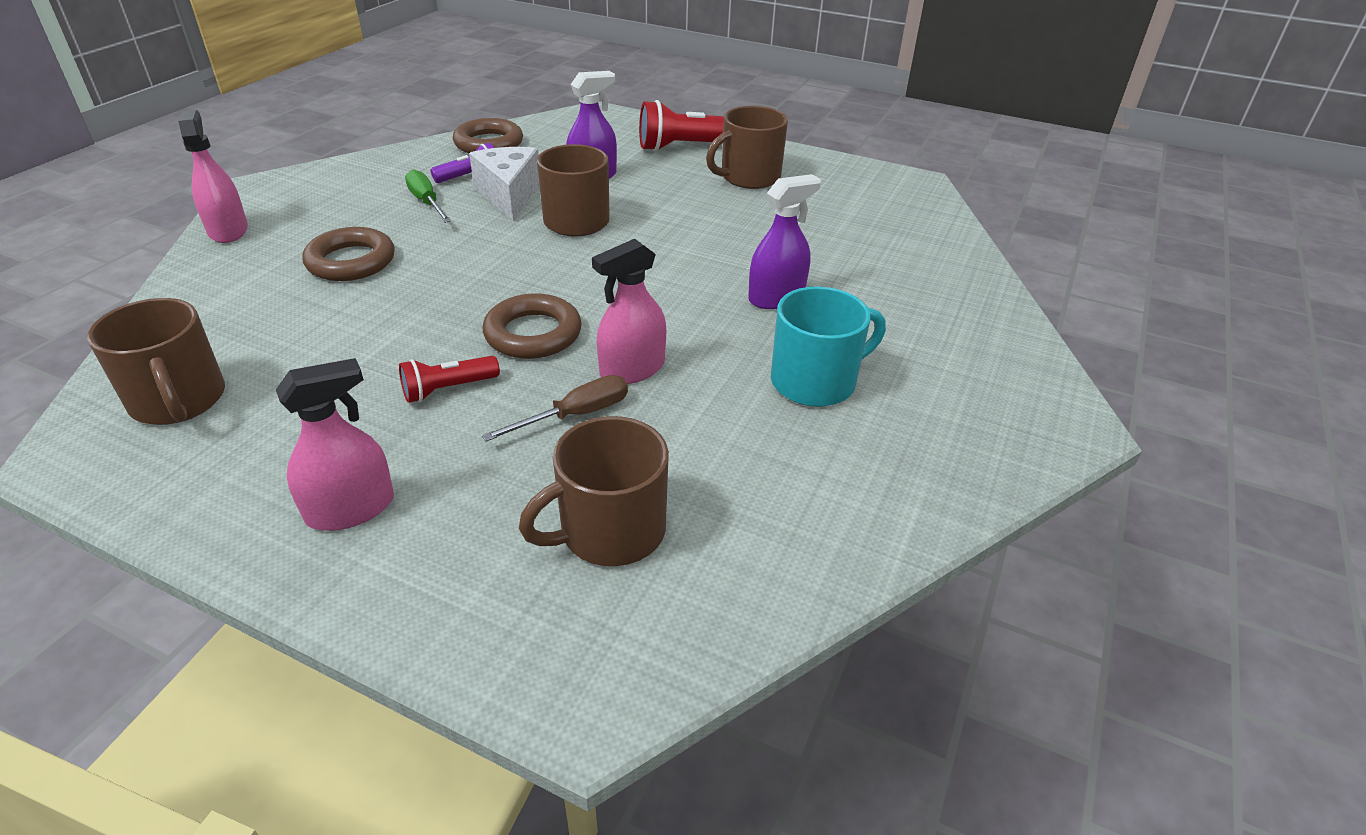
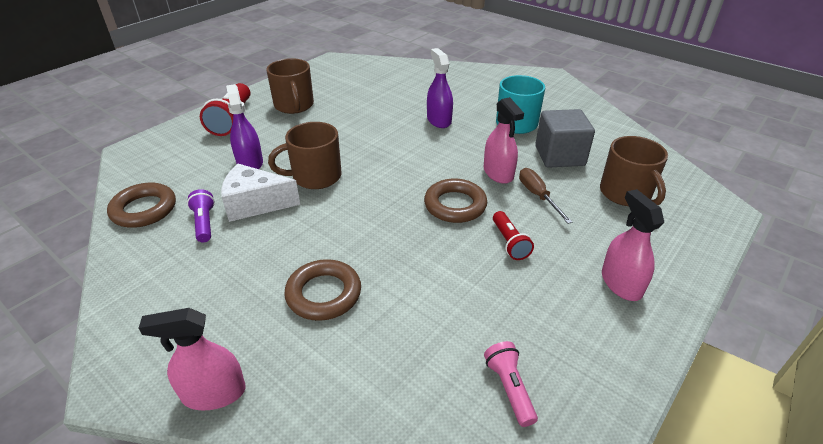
camera: 75 degrees left, 0 degrees up
(178, 401) = (509, 388): brown mug -> pink flashlight
(427, 202) = (239, 249): green screwdriver -> none
(717, 440) = (559, 156): none -> grey cube

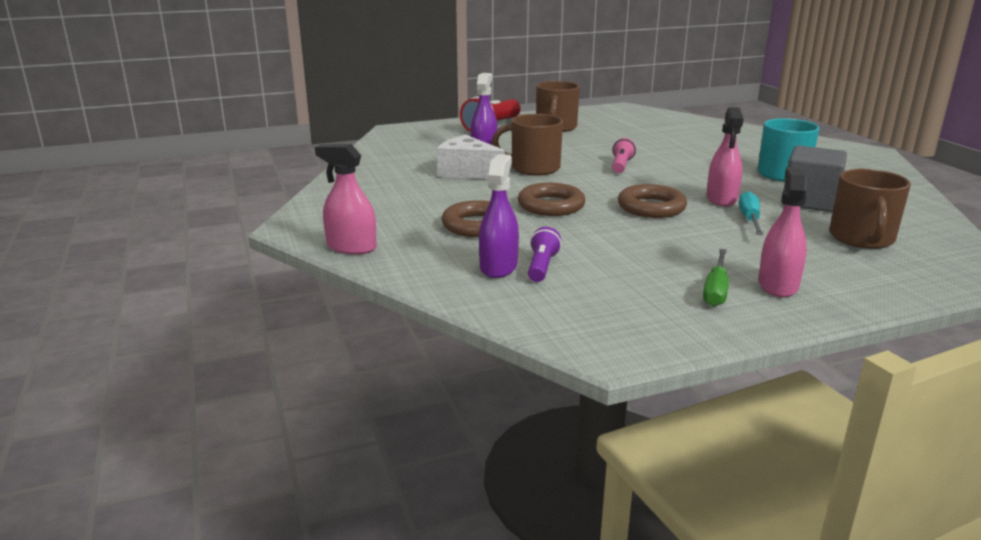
camera: 30 degrees right, 15 degrees down
(144, 209) = (379, 159): brown ring -> brown ring (551, 205)
(204, 223) = (417, 173): purple flashlight -> purple flashlight (542, 267)
(439, 120) = (694, 158): purple spray bottle -> purple spray bottle (498, 267)
(509, 242) = (682, 238): red flashlight -> none
(509, 388) = (587, 305): pink flashlight -> pink flashlight (621, 166)
(538, 196) = (750, 219): brown screwdriver -> turquoise screwdriver
(586, 311) = (716, 290): none -> green screwdriver

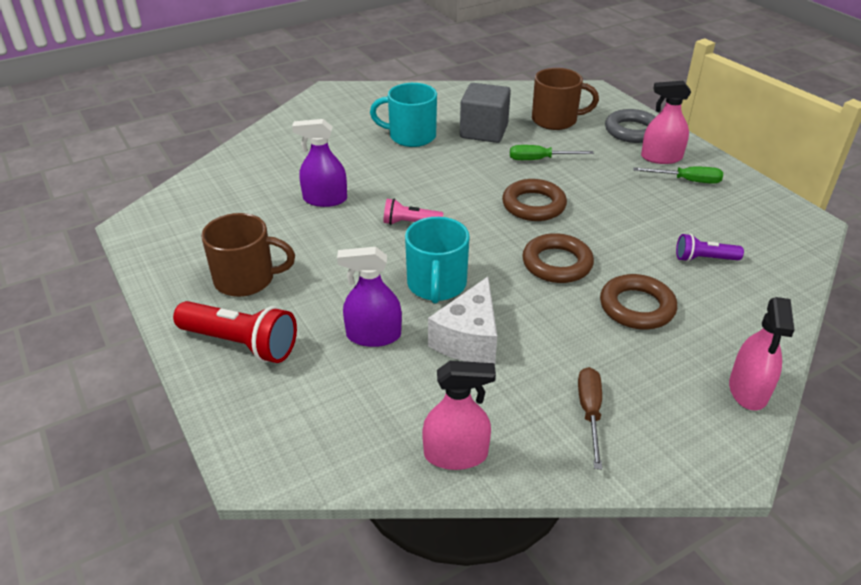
camera: 100 degrees left, 15 degrees up
(371, 195) = (590, 413): none -> brown screwdriver
(498, 267) = (721, 282): purple spray bottle -> purple spray bottle (325, 199)
(534, 168) = (436, 285): brown mug -> turquoise mug
(721, 199) = (494, 169): pink spray bottle -> pink spray bottle (456, 454)
(750, 219) = (540, 159): turquoise screwdriver -> green screwdriver
(854, 279) = (632, 131): none -> grey ring

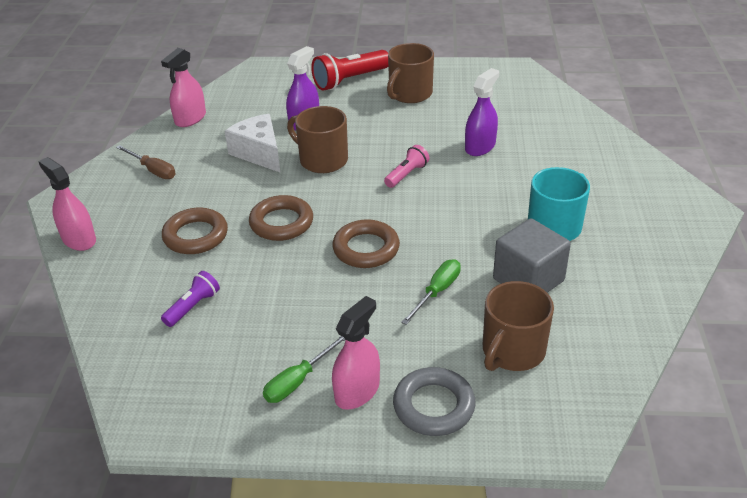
camera: 125 degrees right, 0 degrees up
(436, 285) = (322, 160): turquoise mug -> brown mug

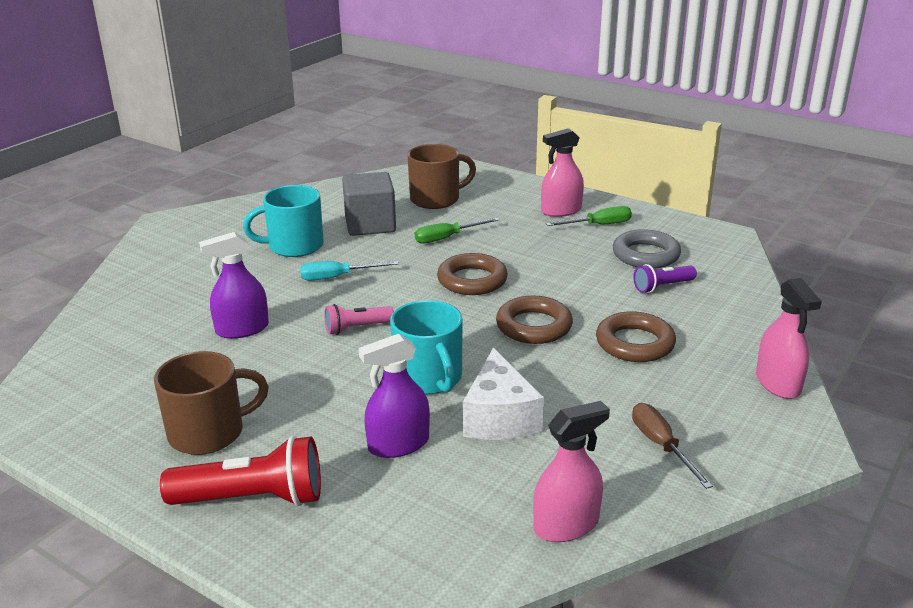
camera: 150 degrees left, 10 degrees down
(322, 160) = (429, 378): brown mug -> turquoise mug
(434, 406) = (517, 193): grey ring -> grey ring (646, 255)
(475, 209) = (337, 277): none -> turquoise screwdriver

